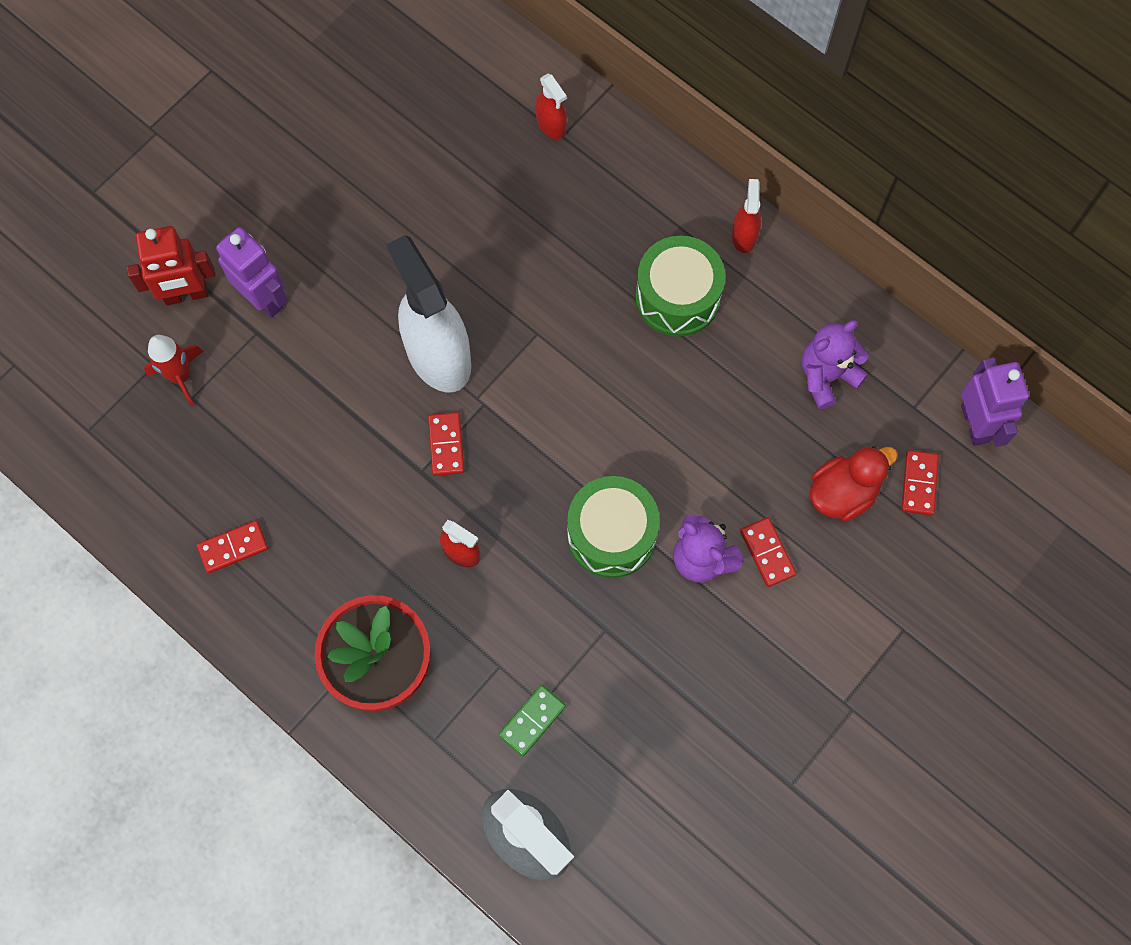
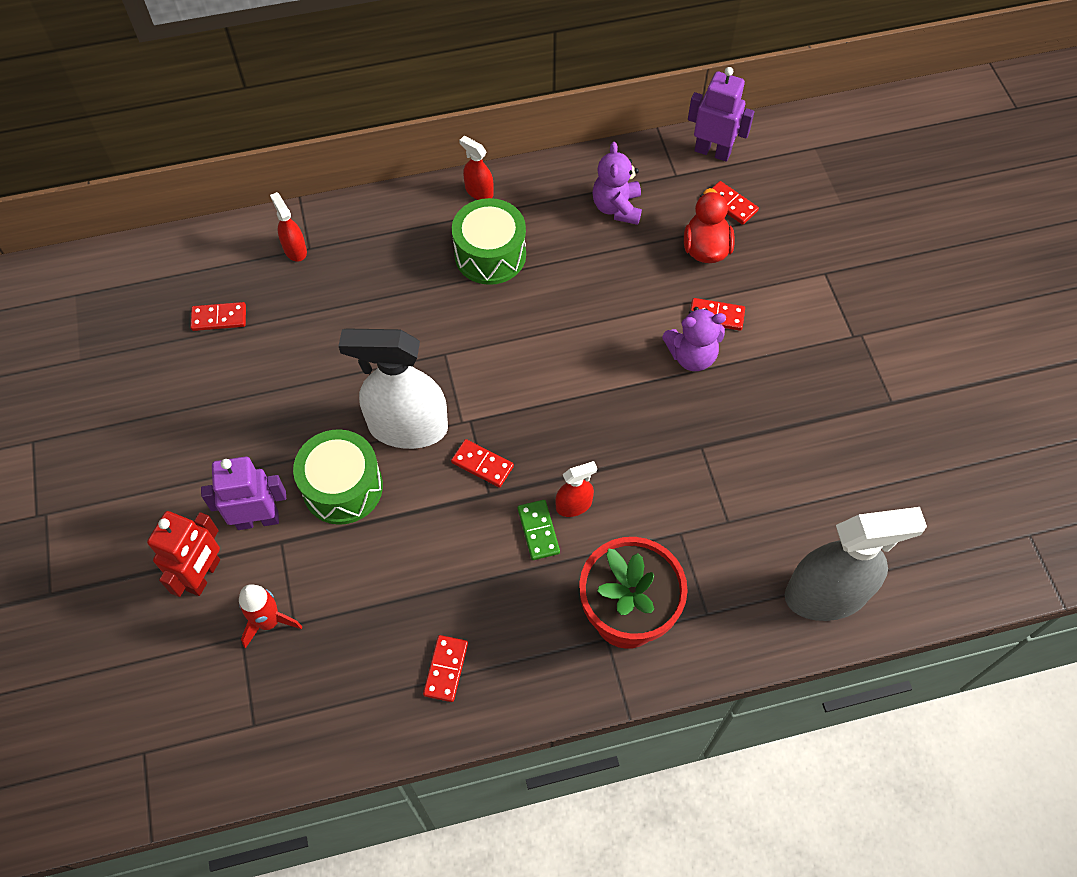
camera: 55 degrees left, 10 degrees down
(432, 118) = (219, 318): none -> red domino
(532, 721) = (738, 536): green domino -> green domino (538, 531)
(551, 125) = (295, 249): red spray bottle -> red spray bottle turned 120 degrees counterclockwise
(611, 534) = (633, 400): green drum -> green drum (342, 487)

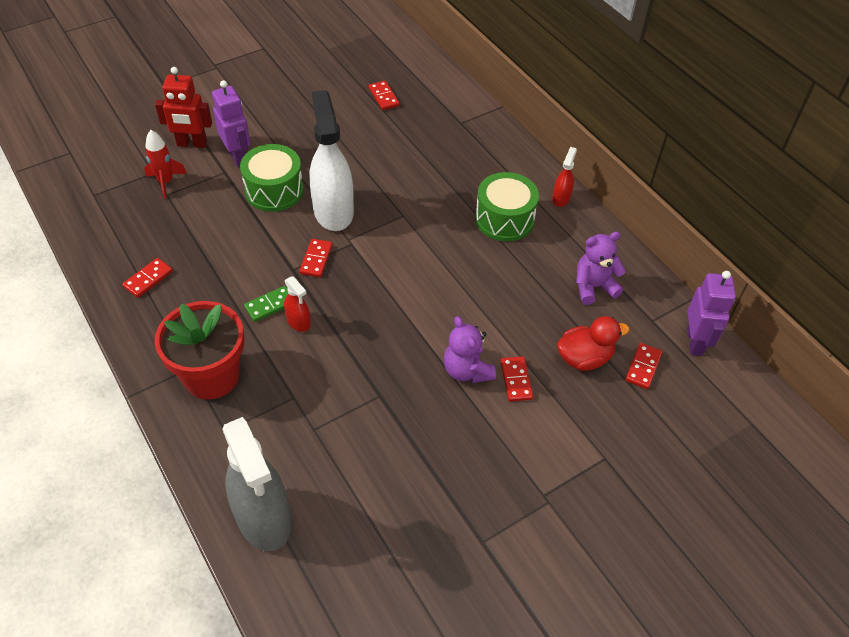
camera: 70 degrees right, 10 degrees down
(295, 249) = (456, 116): red spray bottle -> none
(446, 669) = (148, 279): red domino -> red domino turned 45 degrees counterclockwise

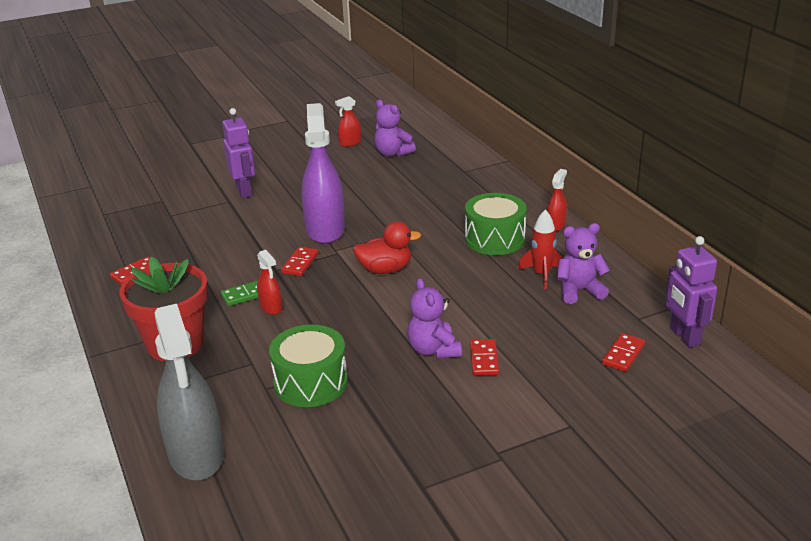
camera: 10 degrees right, 20 degrees down
(166, 182) = (172, 207): red rocket -> red rocket (541, 275)
(192, 144) = (203, 182): red robot -> none
(274, 190) = (272, 214): green drum -> green drum (310, 382)
(333, 211) = (325, 230): white spray bottle -> purple spray bottle
(336, 82) = (350, 143): none -> red spray bottle
(383, 97) = (392, 153): red domino -> purple teddy bear
(584, 358) = (560, 345): red duck -> red duck (385, 269)
(695, 342) = (684, 336): purple robot -> purple robot turned 150 degrees clockwise

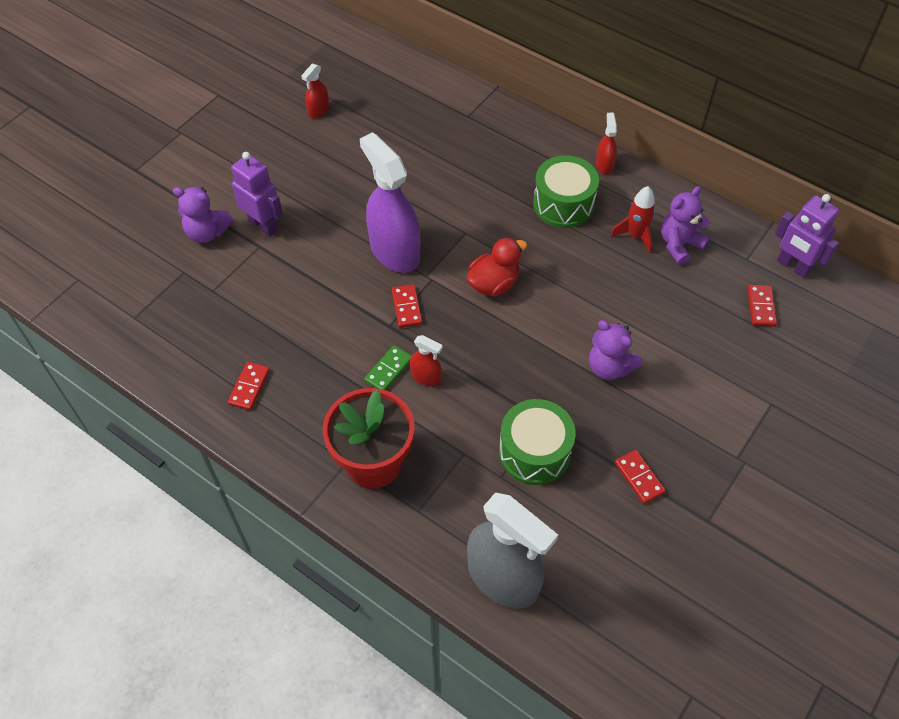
camera: 30 degrees left, 25 degrees up
(392, 153) = (376, 112): purple teddy bear -> purple teddy bear (207, 232)
(484, 359) = (658, 360): red domino -> red domino (639, 478)

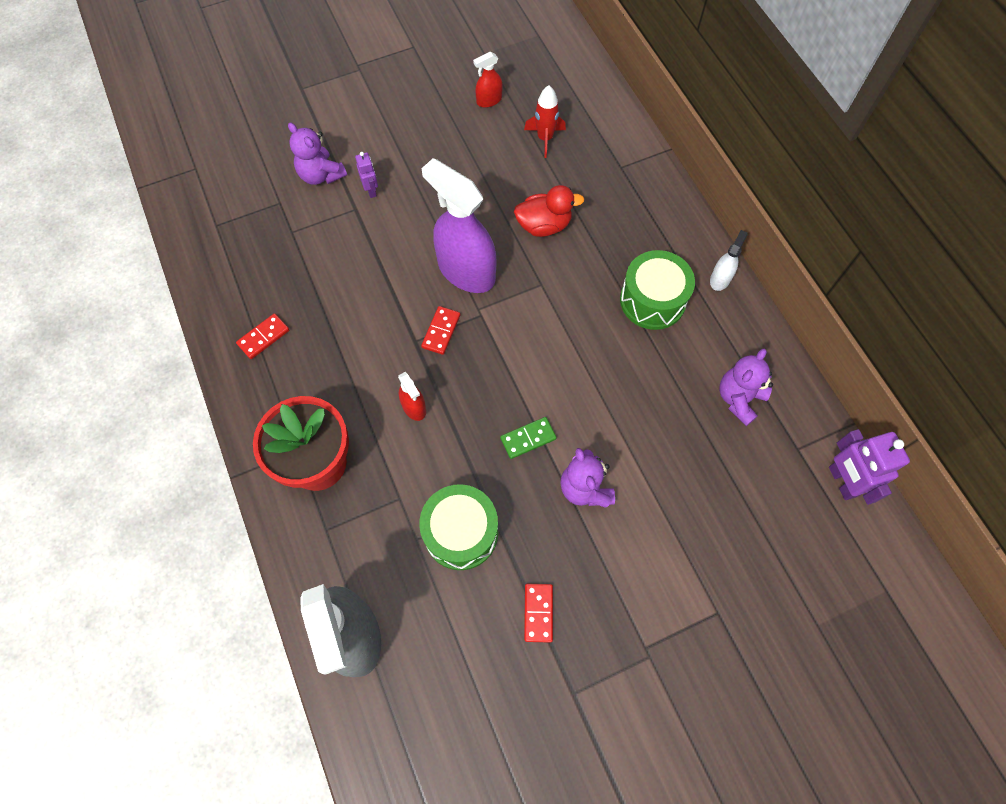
camera: 30 degrees right, 10 degrees up
(263, 225) = (371, 190): purple robot -> purple robot, size x0.56
(388, 370) = (386, 383): green domino -> green domino (528, 439)
(394, 251) = (466, 271): purple spray bottle -> purple spray bottle turned 45 degrees counterclockwise
(493, 284) = (533, 348): red duck -> red duck (544, 225)
(604, 165) = (720, 279): red spray bottle -> white spray bottle
(635, 236) = (701, 368): red rocket -> red rocket (545, 138)
(679, 244) = (739, 399): purple teddy bear -> purple teddy bear turned 45 degrees counterclockwise
(761, 307) = (777, 507): red domino -> none

